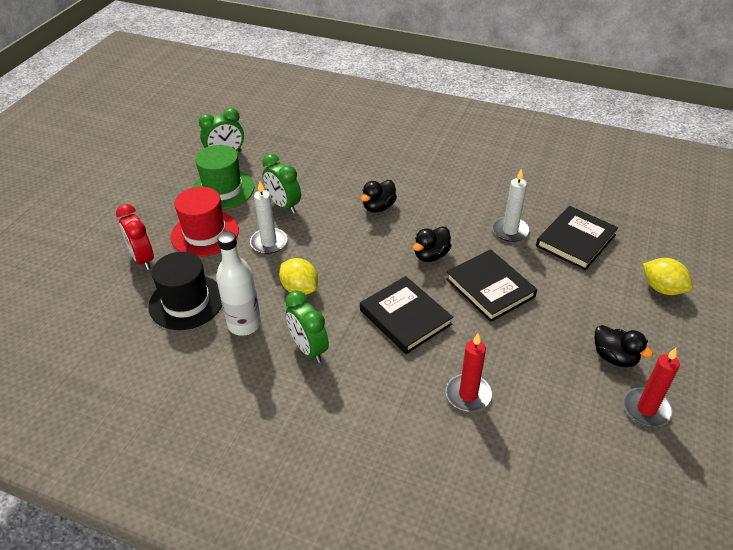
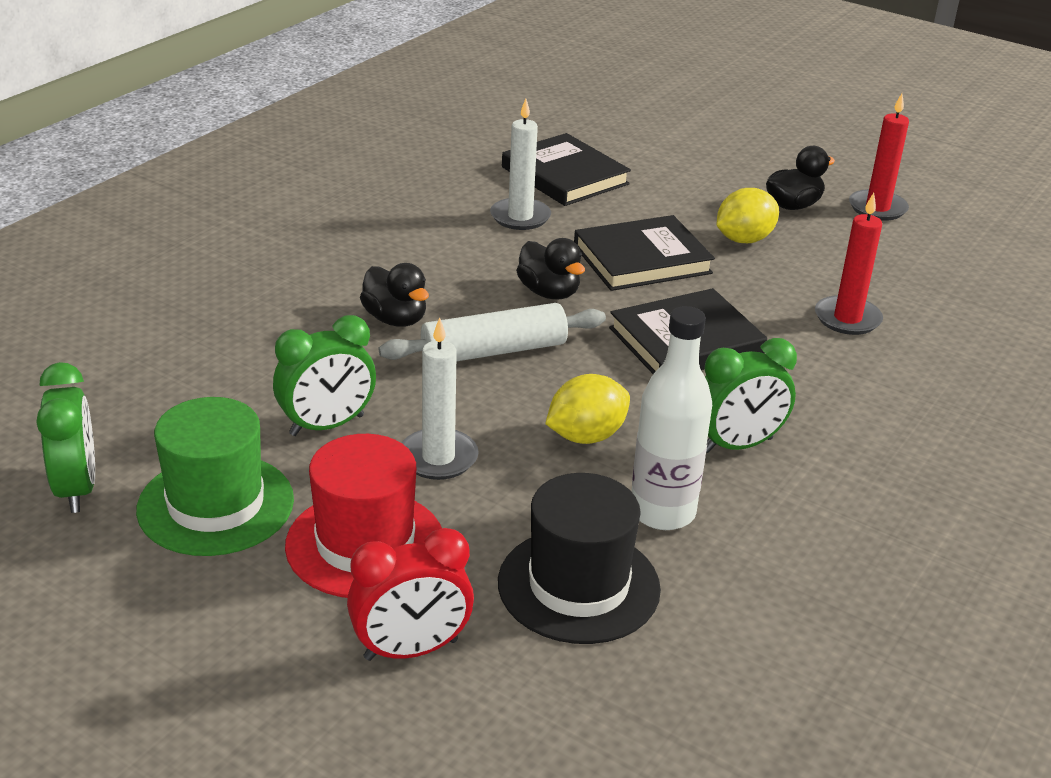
camera: 80 degrees left, 10 degrees down
(363, 245) = (494, 351): none -> white rolling pin
(662, 288) = (680, 147): yellow lemon -> yellow lemon (744, 239)

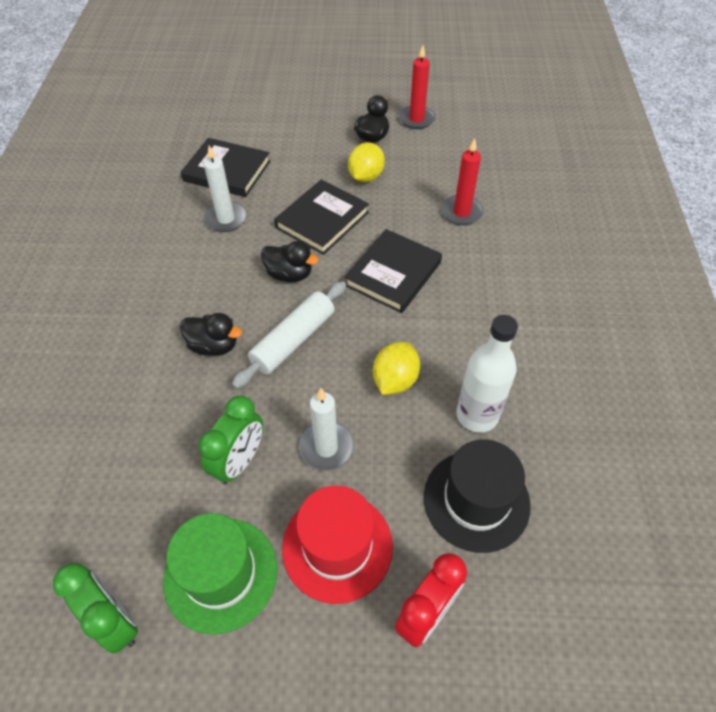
camera: 30 degrees left, 20 degrees up
(737, 445) = (477, 340): green clock -> none

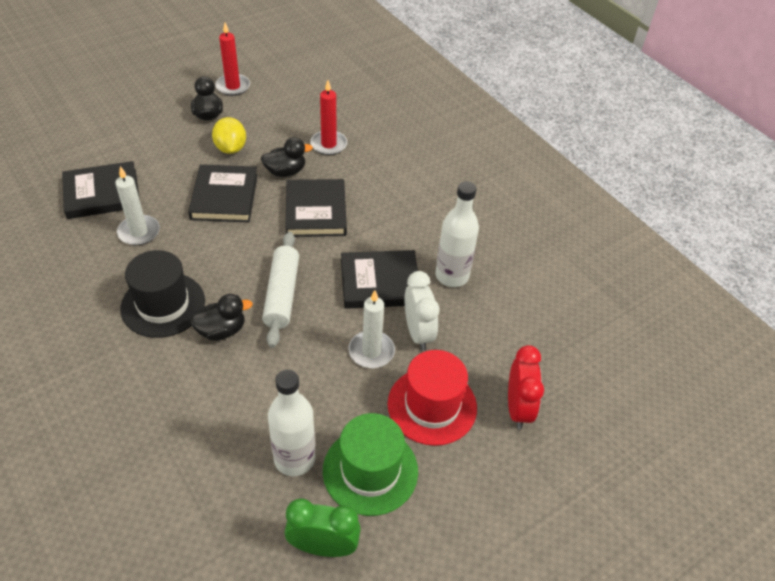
camera: 40 degrees left, 5 degrees down
(167, 512) = (294, 458): none -> white bottle
(239, 461) = (317, 395): green clock -> none
(289, 274) = (235, 249): black duck -> black duck (285, 171)
(389, 457) = (418, 333): none -> white clock
(395, 380) = (380, 282): yellow lemon -> black book
(476, 500) = (493, 327): black hat -> black hat (163, 304)

